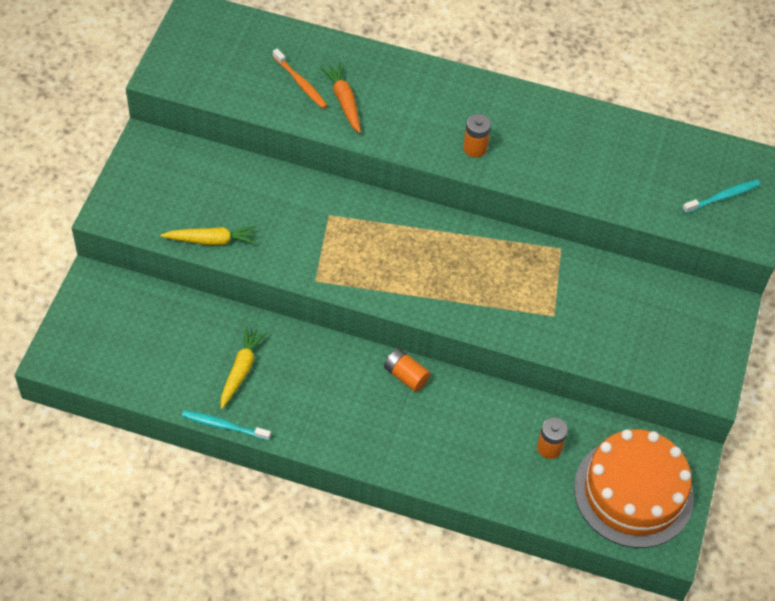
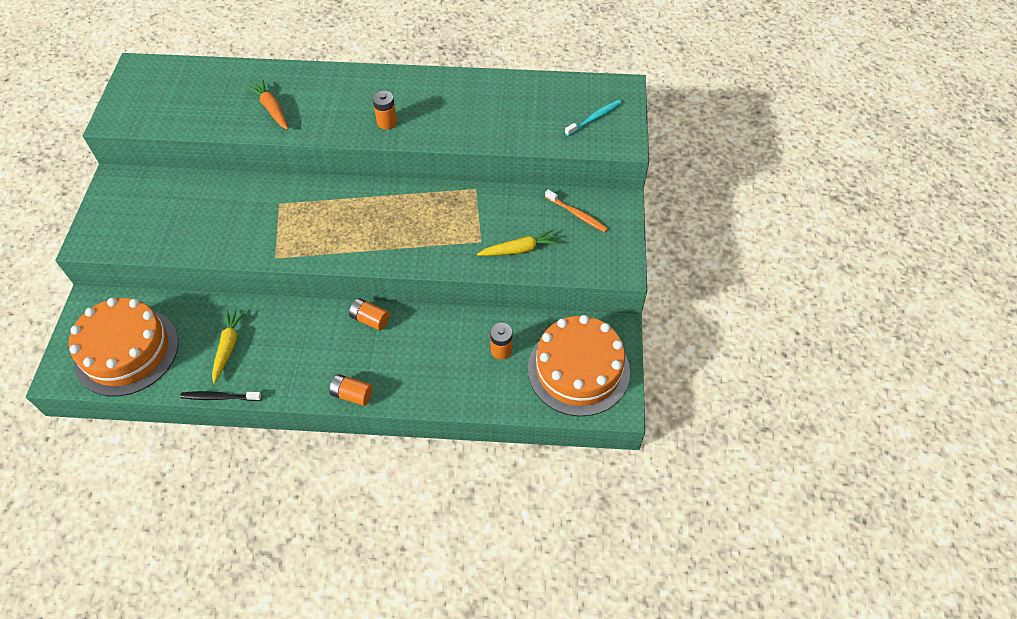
camera: 10 degrees left, 0 degrees up
(128, 348) = (127, 351): none -> orange cake
(212, 240) = (181, 244): yellow carrot -> yellow carrot (519, 249)
(224, 426) = (219, 397): turquoise toothbrush -> black toothbrush
(300, 83) = (233, 103): orange toothbrush -> orange toothbrush (577, 214)
(371, 458) = (352, 394): none -> orange battery

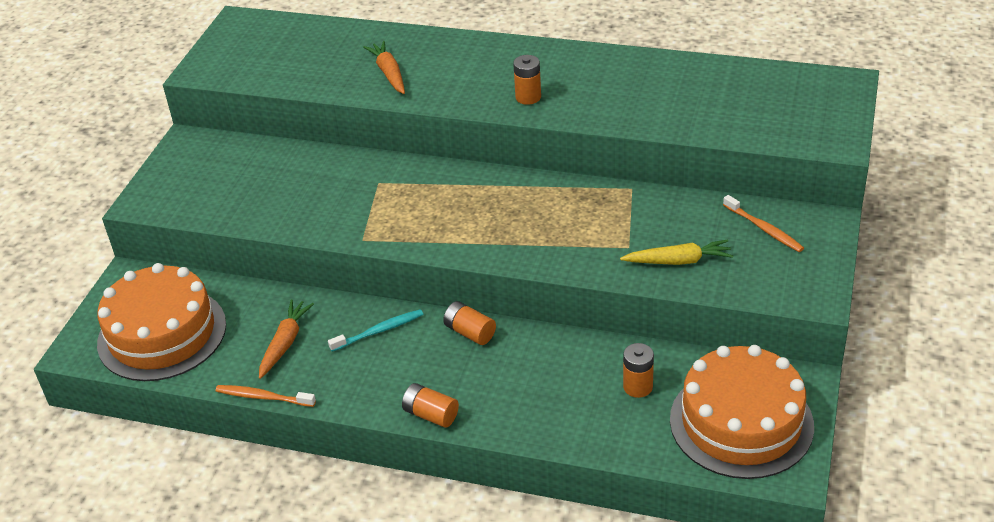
camera: 15 degrees right, 15 degrees down
(219, 397) = (263, 397): black toothbrush -> orange toothbrush
(228, 347) = (285, 343): yellow carrot -> orange carrot
(594, 118) = (801, 112): turquoise toothbrush -> turquoise toothbrush (379, 331)

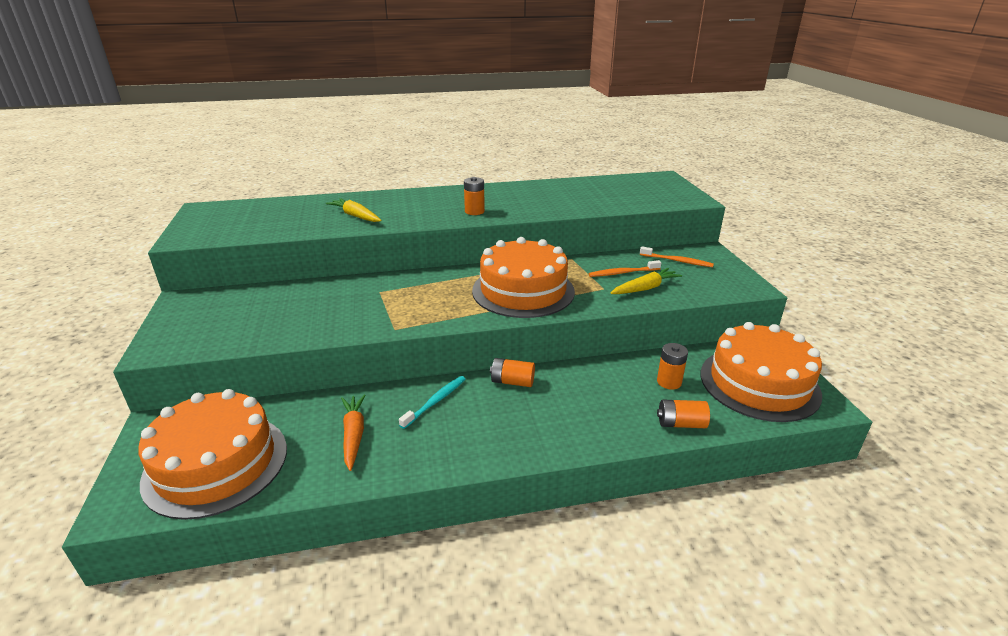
camera: 30 degrees left, 10 degrees down
(263, 397) = (360, 488): orange toothbrush -> orange toothbrush (622, 273)
(389, 73) = (355, 216): orange carrot -> yellow carrot
(431, 414) = (531, 451): orange battery -> orange battery (681, 423)
(532, 224) = (523, 291): none -> orange cake

